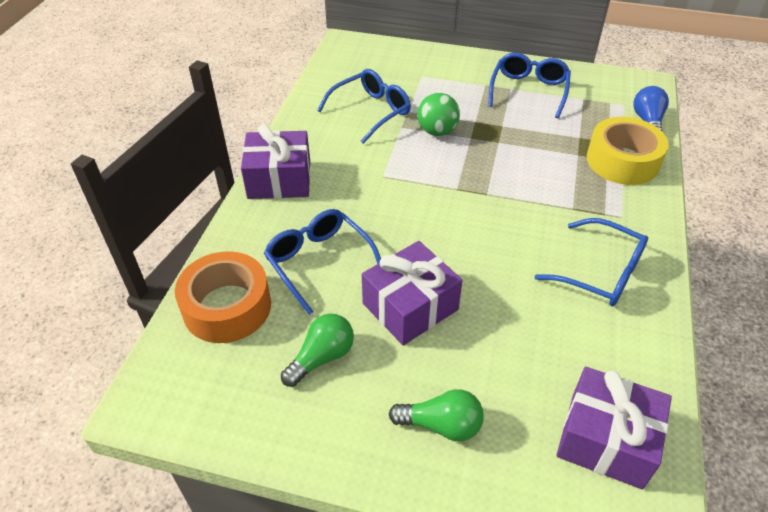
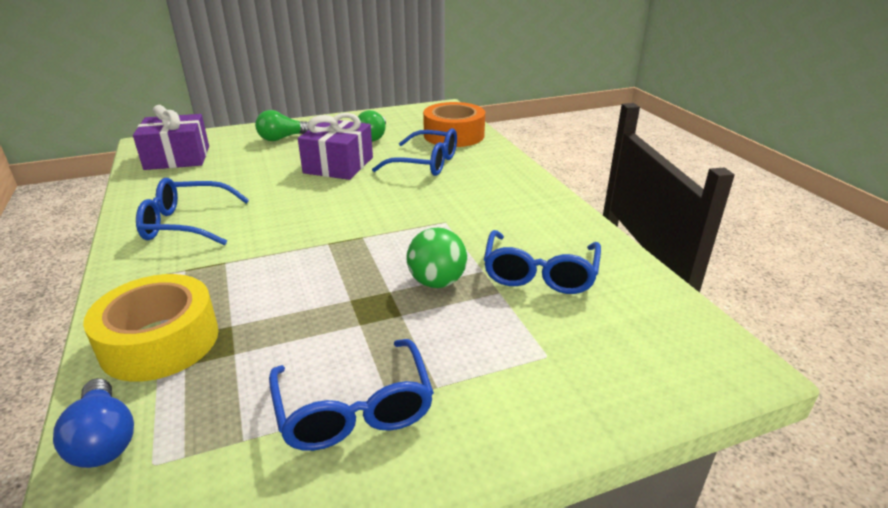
camera: 145 degrees right, 15 degrees down
(279, 179) = (527, 190): purple gift -> none

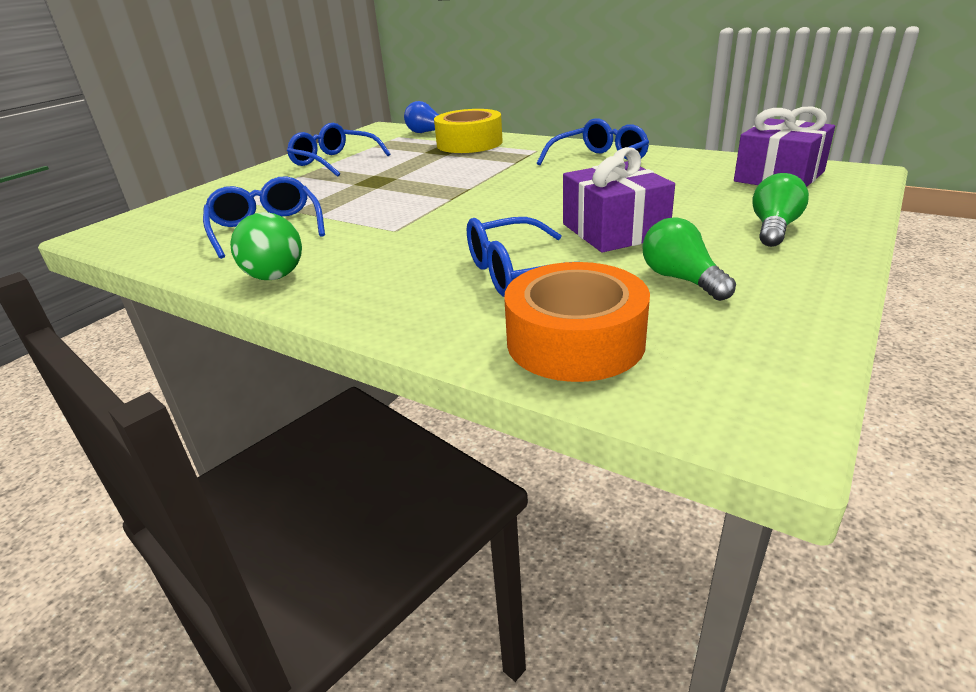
camera: 145 degrees right, 0 degrees up
(437, 282) = (348, 200): green ball -> green ball (275, 276)

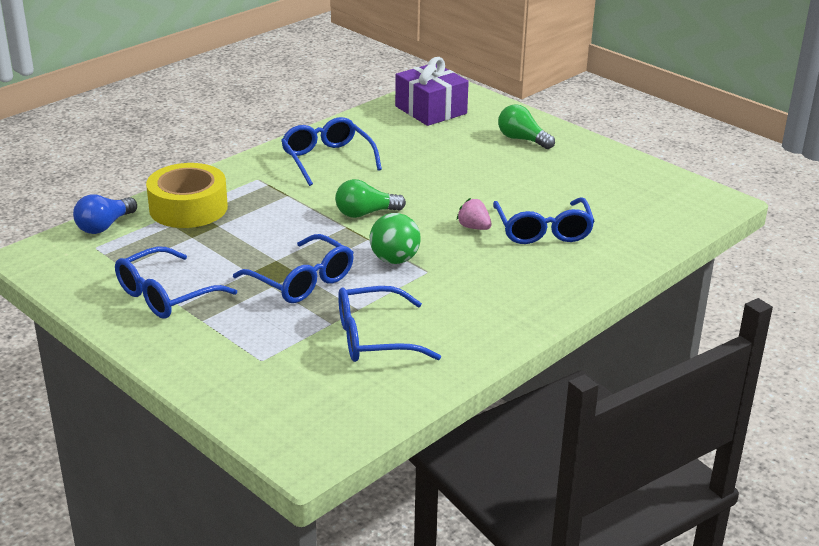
camera: 80 degrees left, 0 degrees up
(275, 276) = (494, 330): green ball -> green ball (394, 260)
(364, 190) = (301, 281): none -> blue glasses
(503, 236) = (474, 227): none -> pink strawberry
(575, 341) = (638, 229): orange tape -> none
(614, 230) = (491, 187): purple gift -> none
(681, 279) = (579, 184): green light bulb -> green light bulb (365, 213)

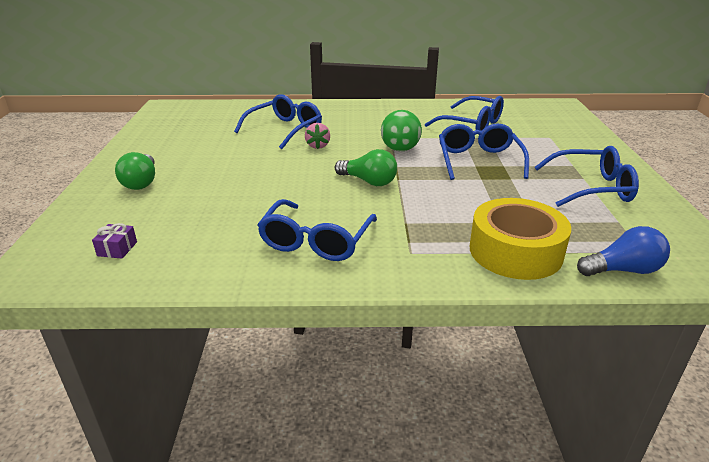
camera: 135 degrees left, 0 degrees up
(431, 110) = (117, 249): purple gift -> purple gift, size x0.40

